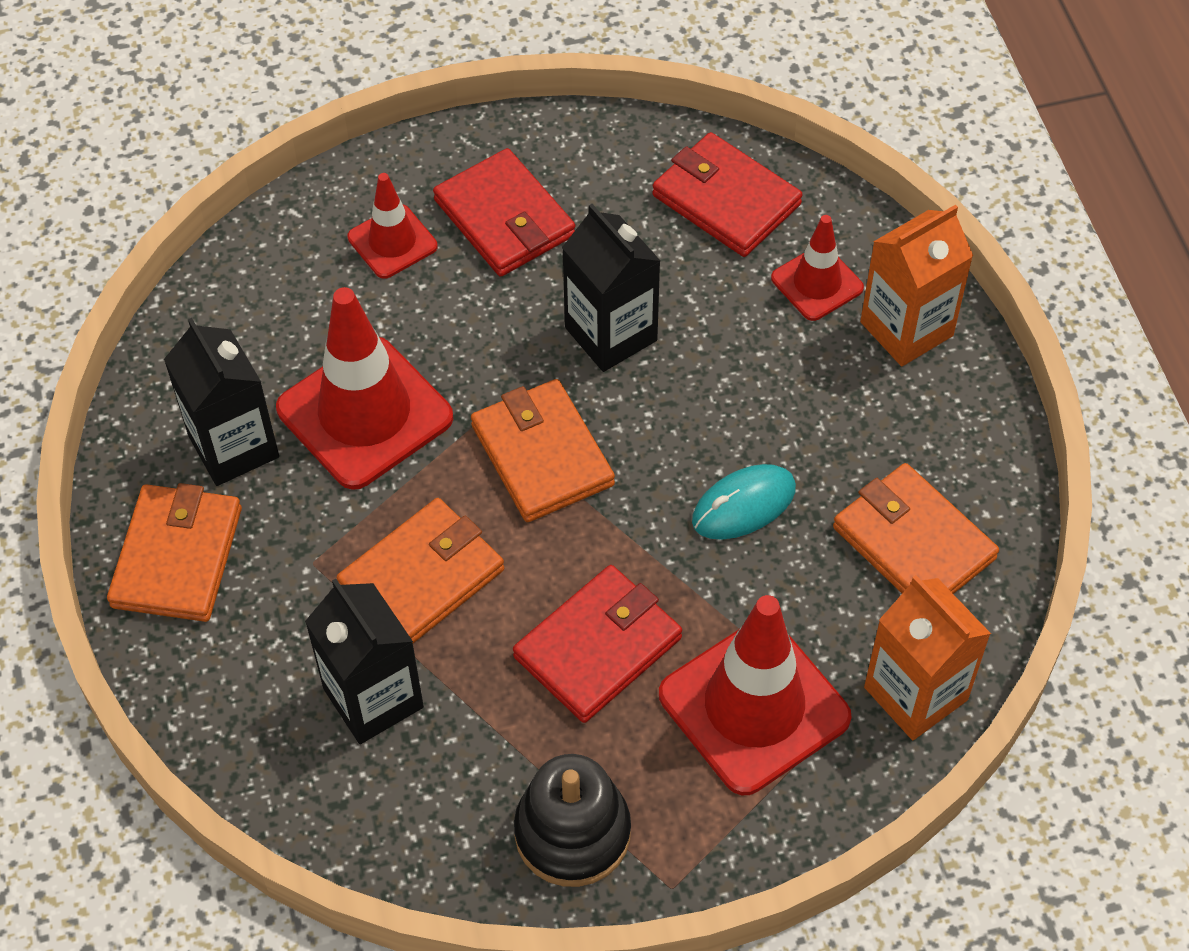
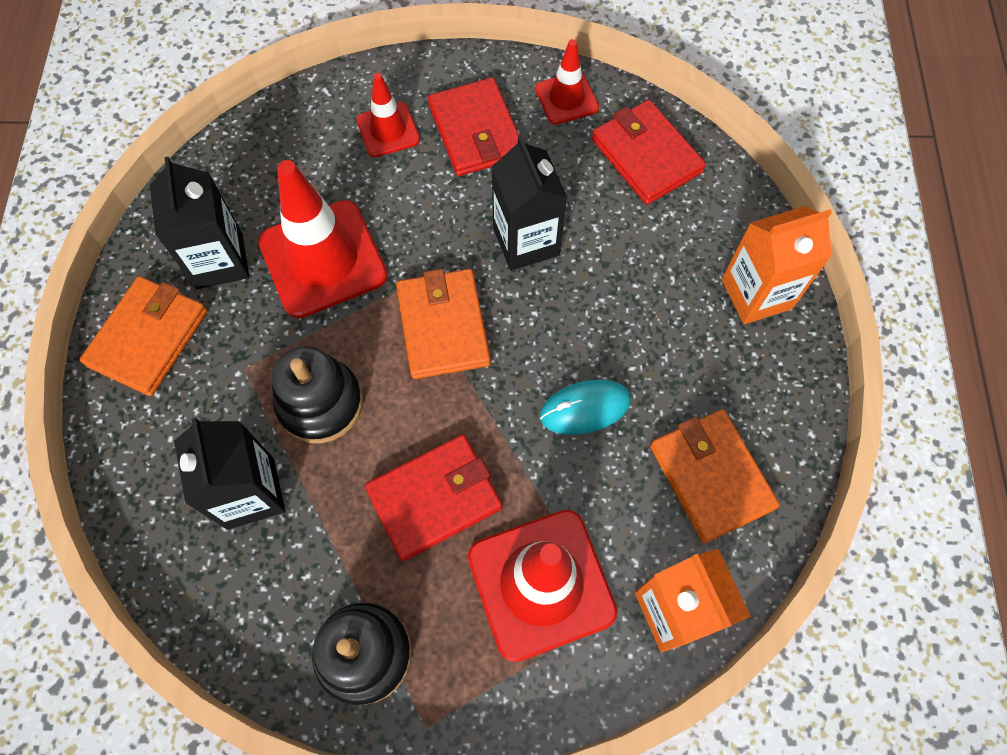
camera: 15 degrees right, 10 degrees up
(422, 578) = (320, 403): orange wallet -> black stacking toy
(817, 283) = (696, 239): red traffic cone -> red traffic cone (566, 98)

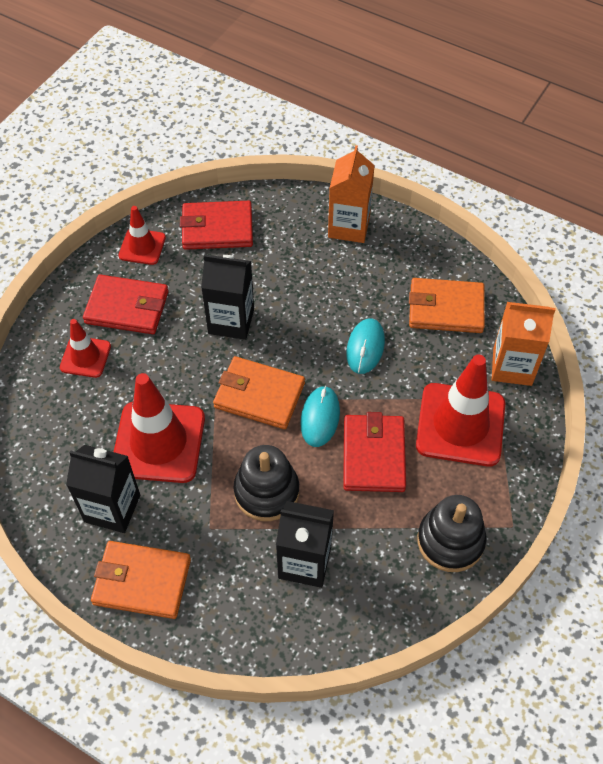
camera: 60 degrees left, 10 degrees down
(148, 338) = (142, 581): orange wallet -> orange wallet turned 45 degrees counterclockwise
(452, 408) = (320, 417): none -> turquoise mouse

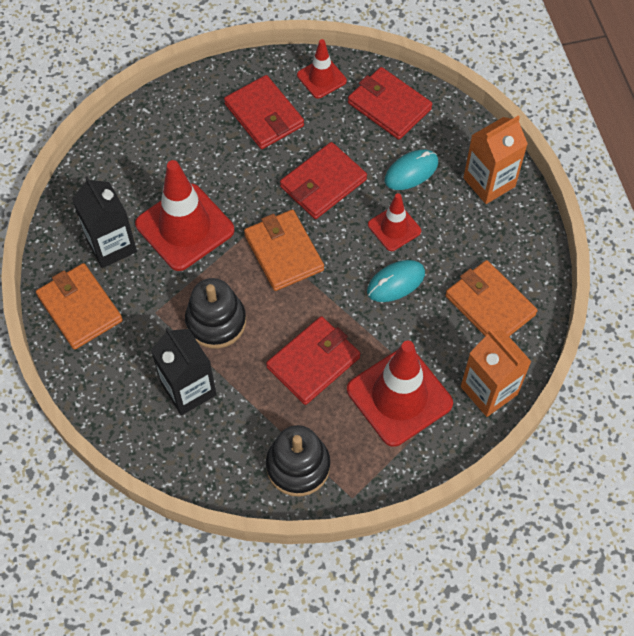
camera: 45 degrees right, 5 degrees up
(85, 357) = (201, 128): red traffic cone -> red traffic cone (394, 228)
(231, 321) = (323, 183): black carton -> red wallet
(320, 417) = (307, 304): turquoise mouse -> turquoise mouse (411, 171)

